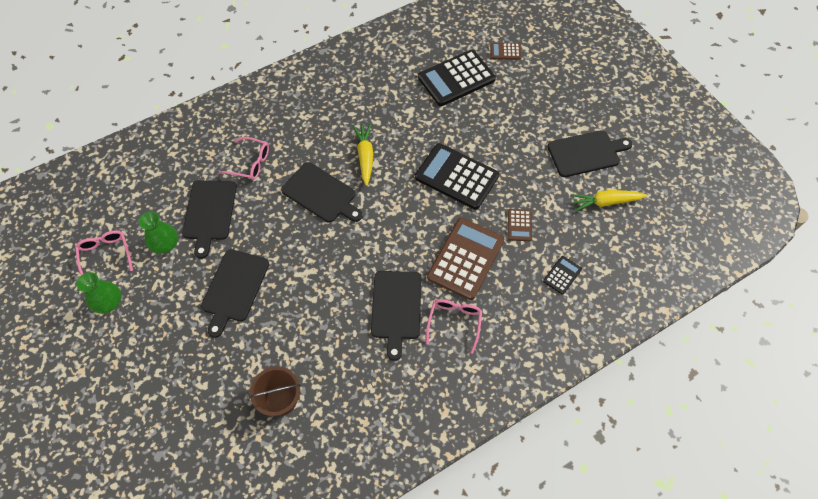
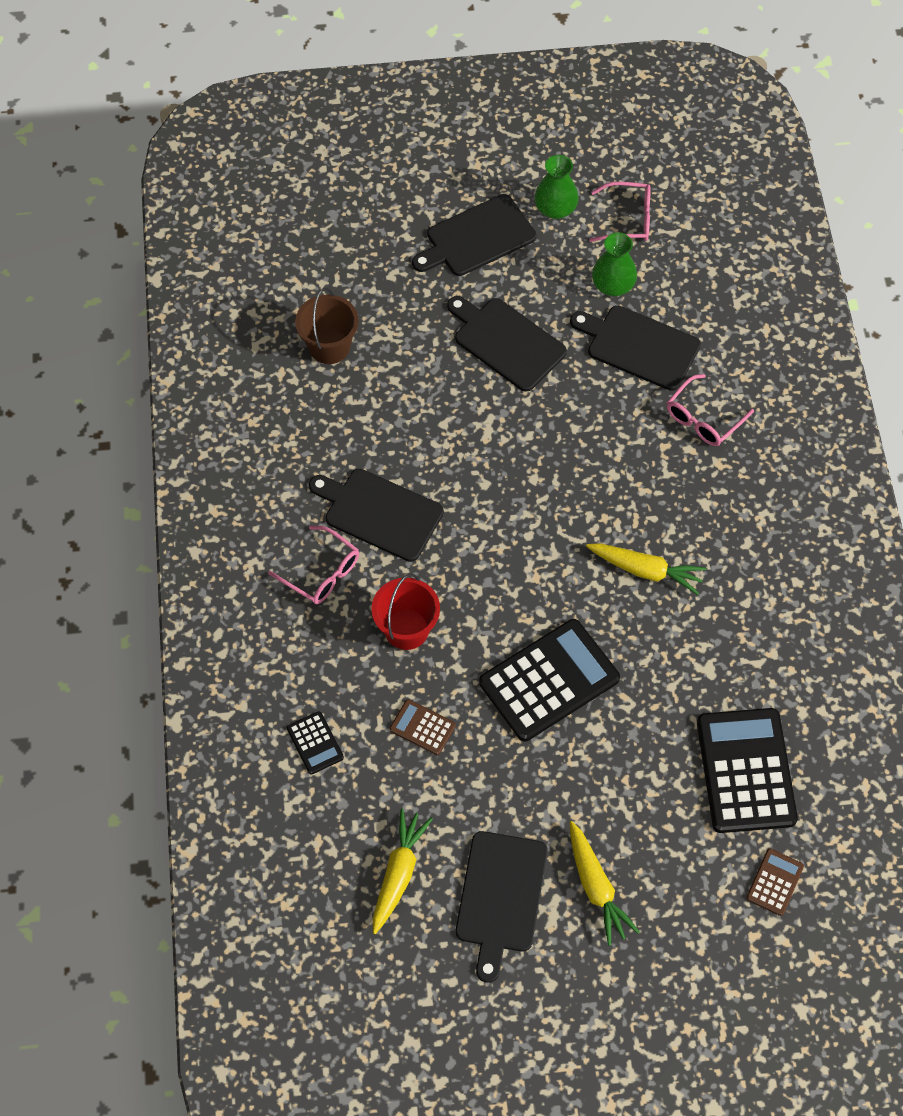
camera: 115 degrees right, 0 degrees up
(321, 194) = (605, 489): black cutting board -> black cutting board (477, 238)
(465, 259) = (406, 629): brown calculator -> red bucket
(554, 116) = (596, 887): none -> yellow carrot

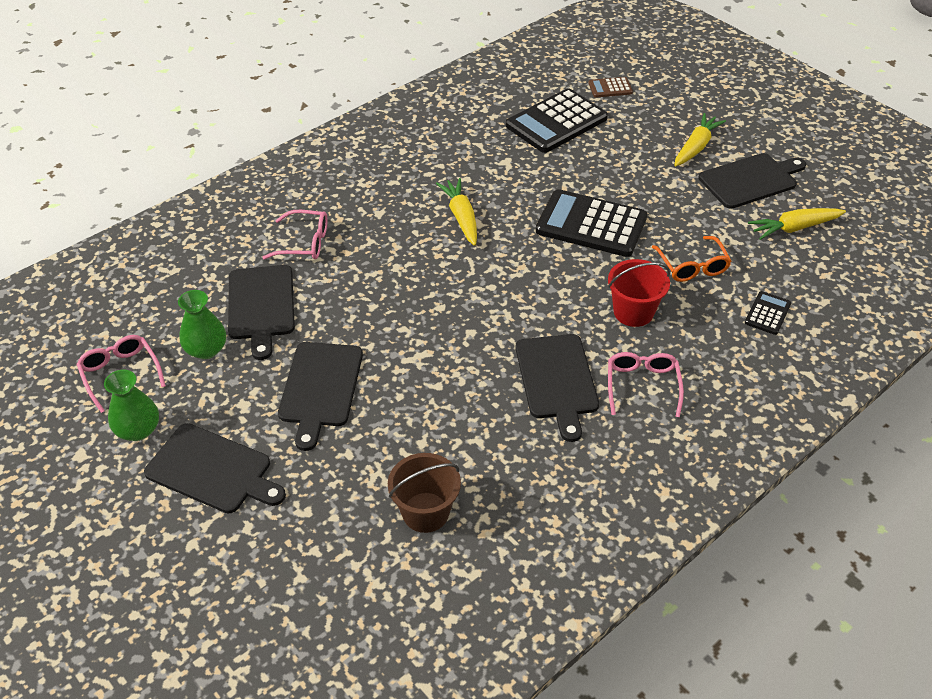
camera: 125 degrees left, 15 degrees down
(422, 727) = (692, 266): brown calculator -> orange glasses

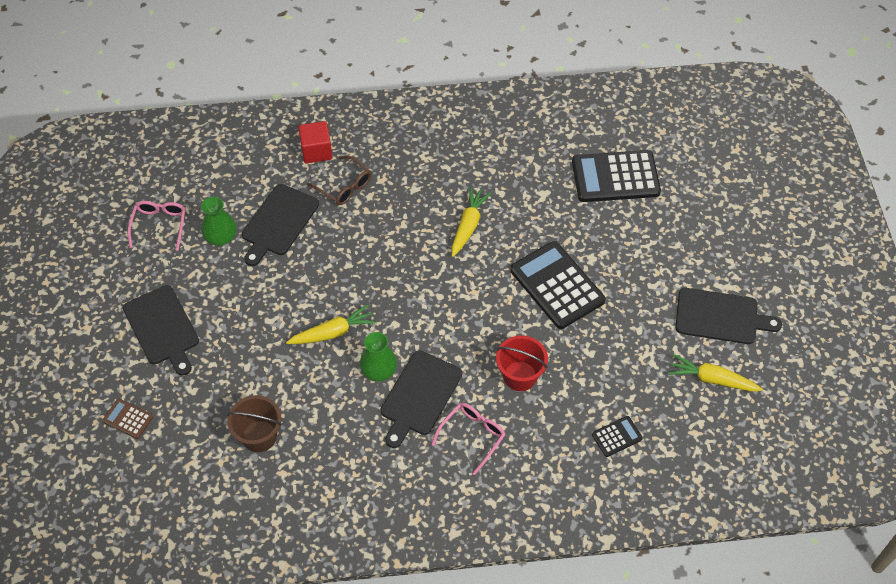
camera: 35 degrees right, 10 degrees up
(138, 430) = (142, 273): green vase -> green vase (379, 370)
(246, 227) = (316, 151): none -> red cube
(304, 243) = (344, 186): pink glasses -> brown glasses
(320, 388) = (267, 308): black cutting board -> none
(610, 88) = (690, 166): brown calculator -> brown calculator (128, 419)
(692, 266) = (599, 365): orange glasses -> none
(696, 147) = (706, 262): yellow carrot -> yellow carrot (333, 332)

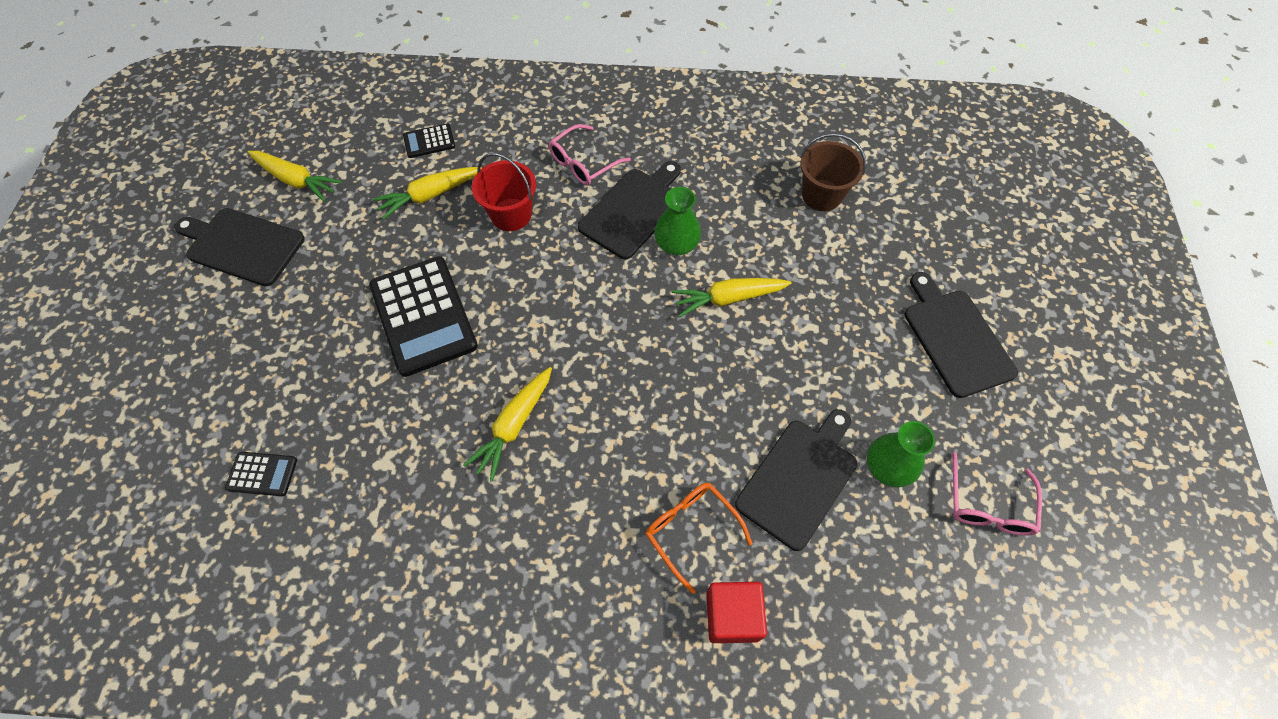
camera: 170 degrees left, 5 degrees up
(128, 419) = (978, 234): brown calculator -> none
(344, 186) = (691, 530): brown glasses -> orange glasses
(593, 383) = (429, 196): none -> yellow carrot
(615, 177) = (262, 474): black calculator -> black calculator, size x0.46

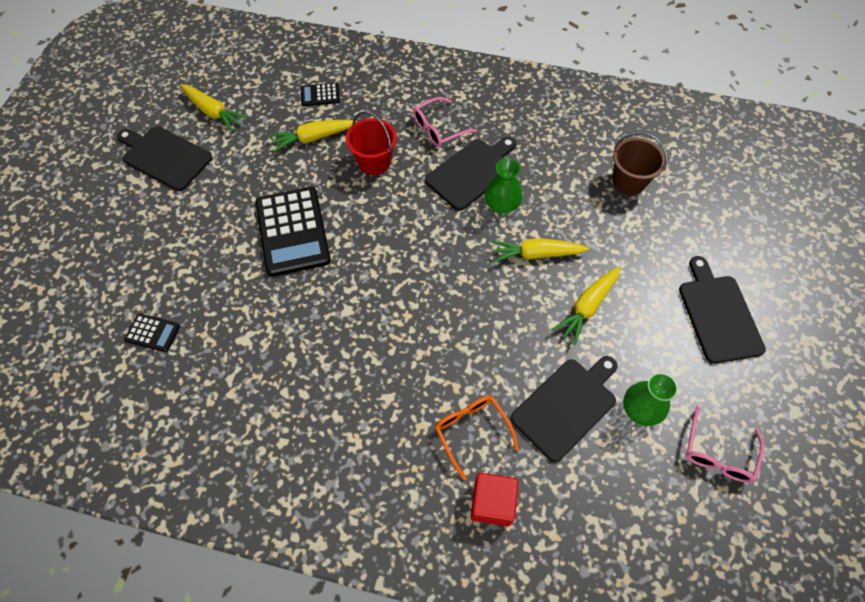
camera: 10 degrees right, 0 degrees up
(514, 426) = (348, 327): yellow carrot -> yellow carrot (587, 307)

